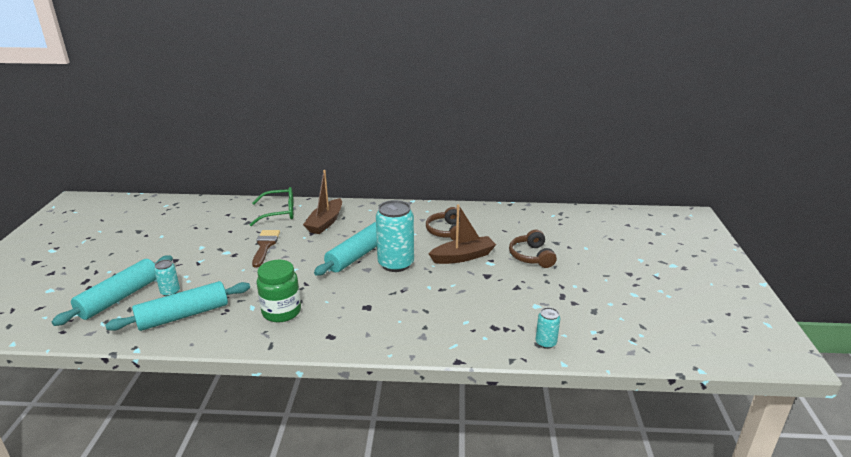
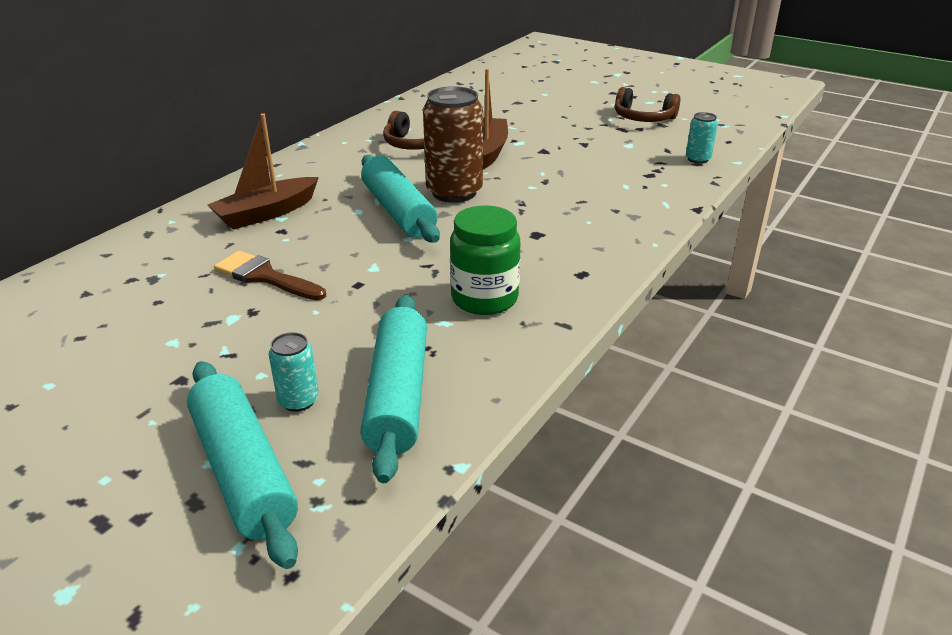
camera: 60 degrees left, 5 degrees up
(279, 212) = (167, 243): green glasses -> none
(325, 222) = (266, 213): brown boat -> brown boat turned 90 degrees clockwise
(396, 264) = (454, 192): turquoise can -> brown can
(531, 256) = (531, 120): brown headphones -> brown headphones (643, 118)

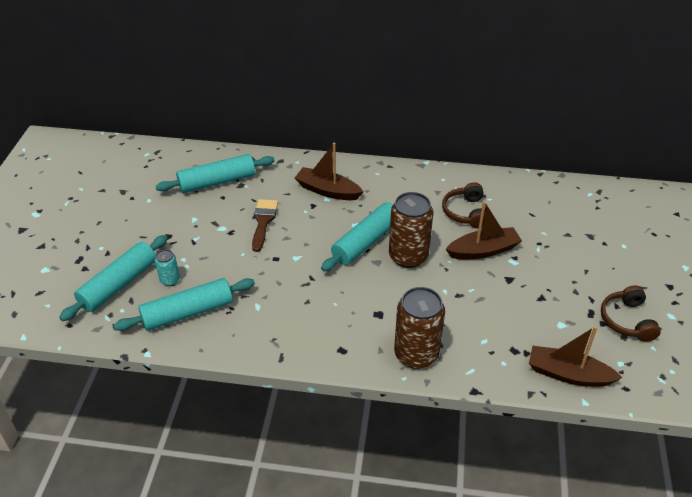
camera: 65 degrees right, 10 degrees up
(112, 298) = (217, 182): none -> turquoise rolling pin
(484, 299) = (289, 315): green jar -> none
(621, 227) = (416, 354): none -> brown can
(698, 159) = (568, 374): turquoise can -> brown boat

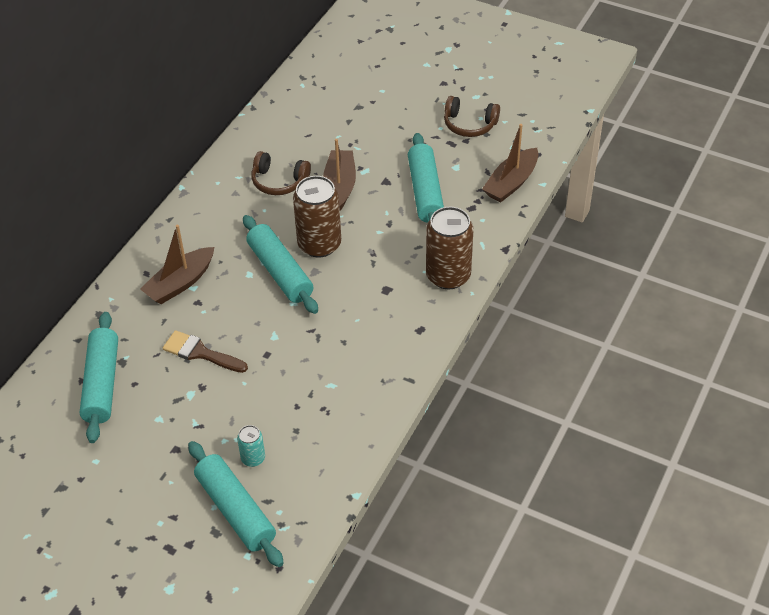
camera: 70 degrees left, 5 degrees up
(188, 312) = (312, 448): turquoise rolling pin -> turquoise rolling pin (425, 192)

